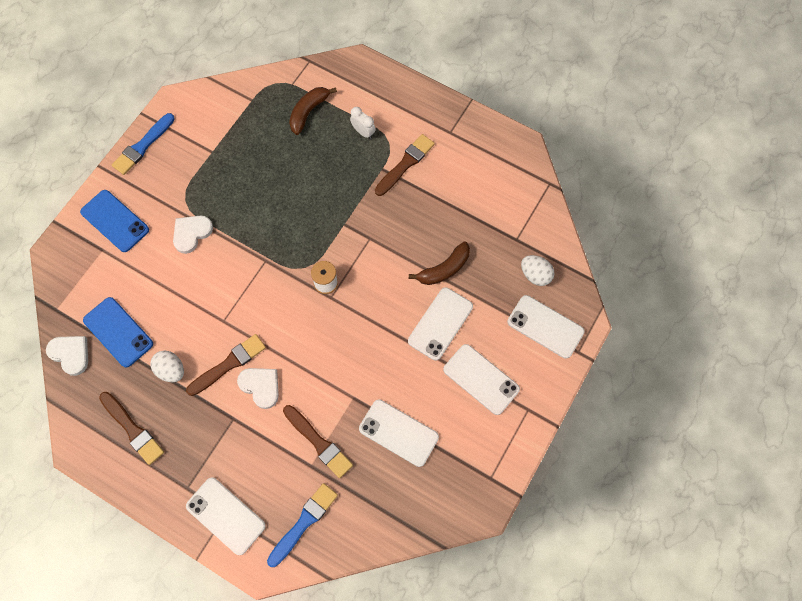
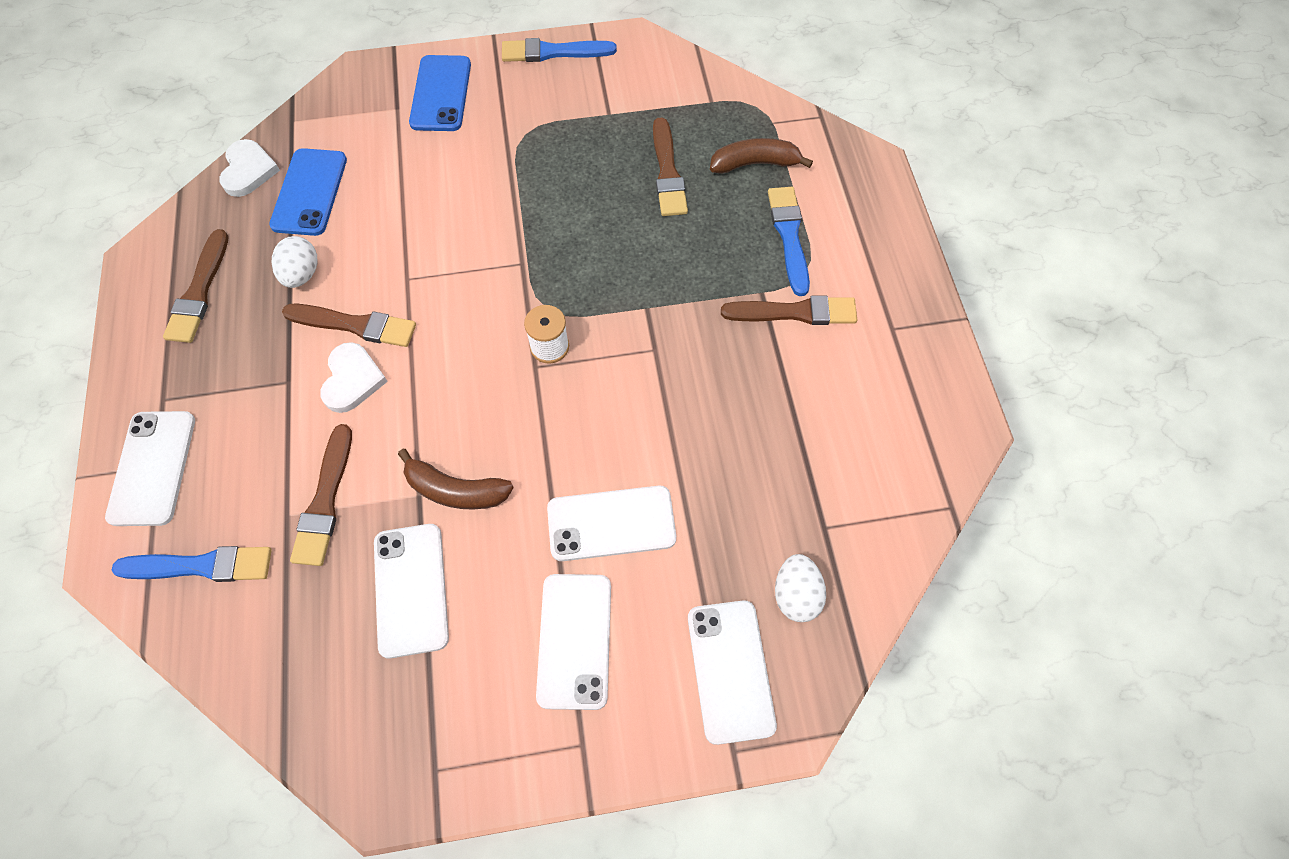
camera: 50 degrees right, 5 degrees down
(191, 233) = (489, 169): white heart -> none
(275, 154) = (667, 172): none -> brown brush
(363, 132) = (789, 236): white clock -> blue brush
(444, 269) = (693, 468): brown banana -> brown banana (455, 490)

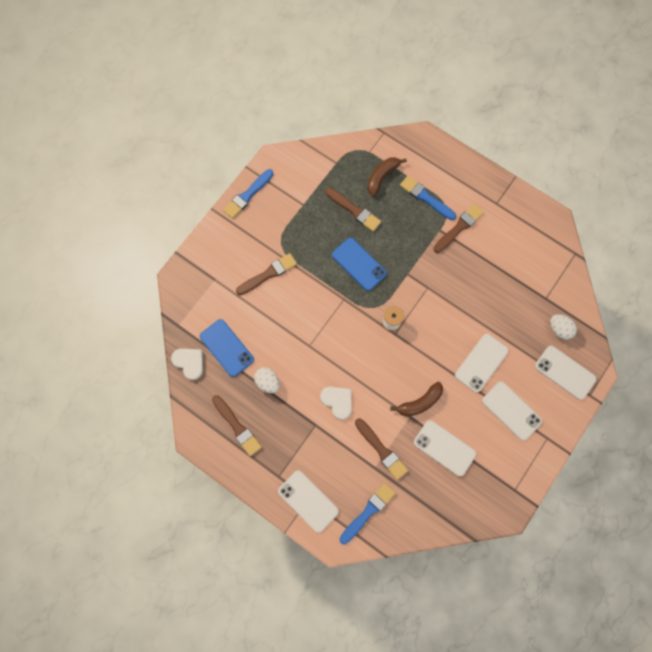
camera: 45 degrees left, 10 degrees up
(355, 325) = (313, 381): brown brush -> brown brush (268, 274)
(441, 94) = (225, 256): blue phone -> blue phone (359, 264)

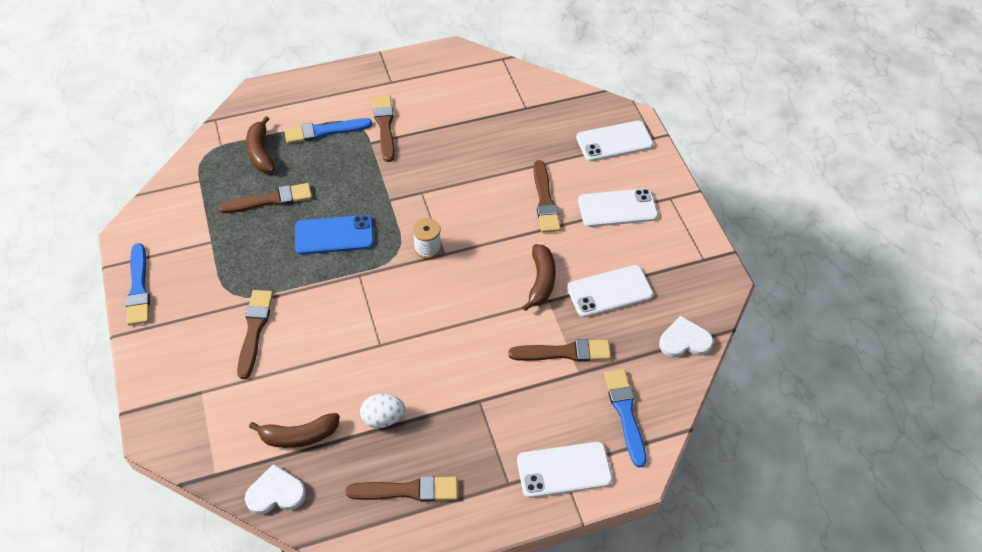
camera: 55 degrees left, 20 degrees down
(226, 348) = (298, 436): blue phone -> brown banana
(337, 401) = (471, 359): white heart -> white heart (684, 341)
(481, 363) = (545, 200): white phone -> brown brush
(559, 329) = (567, 118): white egg -> none

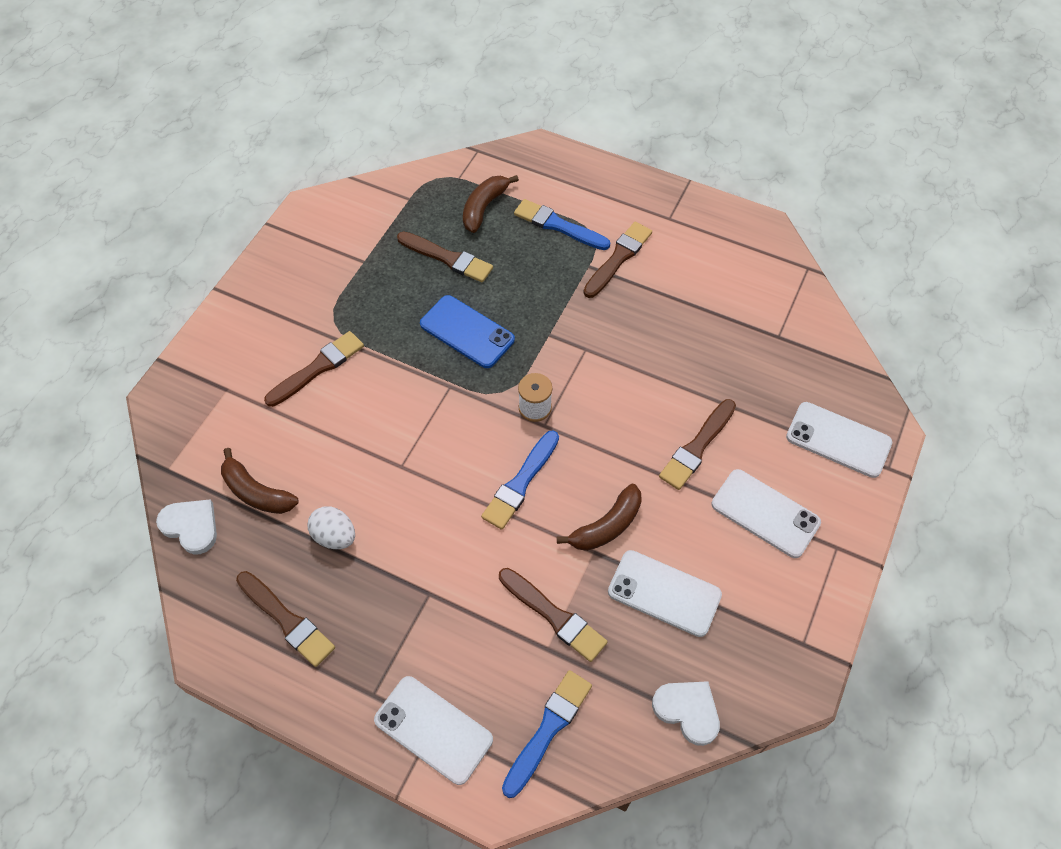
camera: 45 degrees right, 5 degrees up
(139, 288) = (272, 261): blue brush -> blue brush (520, 483)

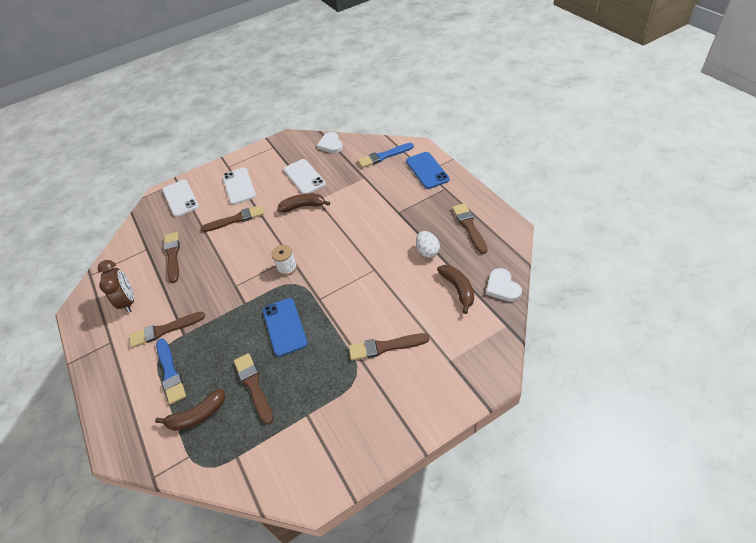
camera: 140 degrees left, 10 degrees down
(433, 729) = (427, 170): white phone -> blue phone
(520, 483) = (324, 237): blue brush -> none
(554, 616) = (352, 186): brown brush -> brown brush (173, 255)
(707, 264) = (128, 301): none -> brown clock

